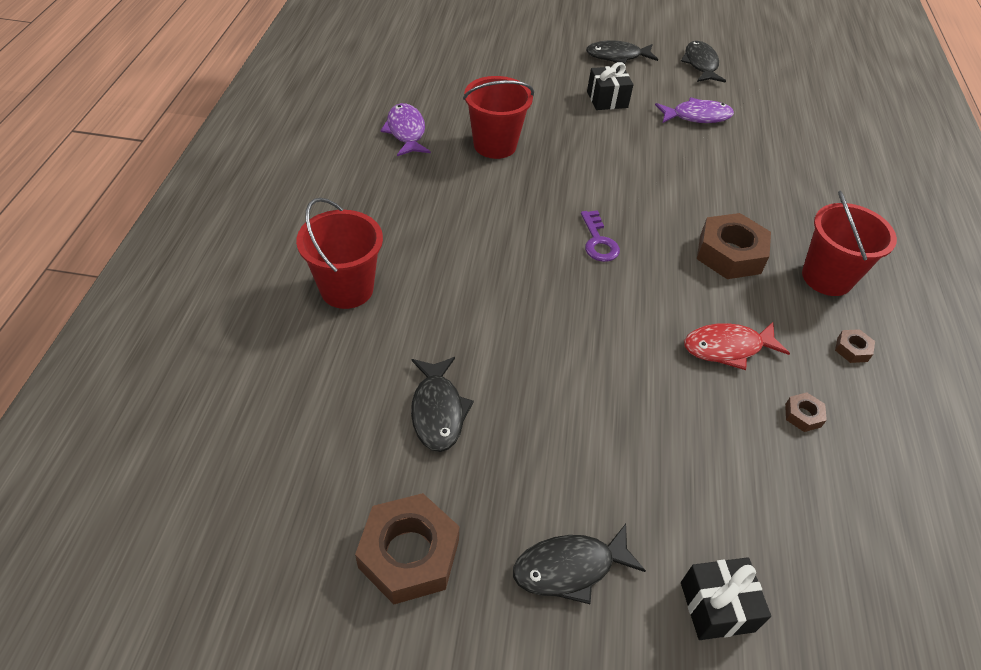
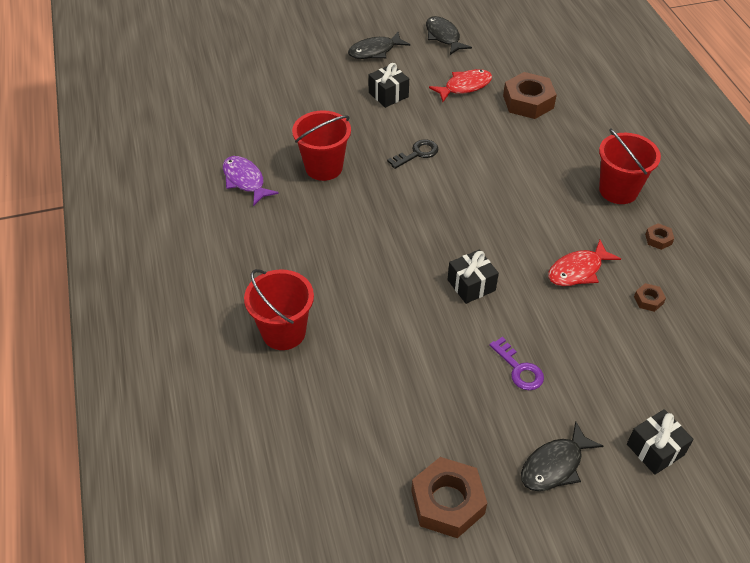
camera: 20 degrees left, 0 degrees up
(438, 411) = (408, 397): black fish -> none
(586, 317) = (471, 285): none -> black gift
(598, 241) = (447, 221): purple key -> purple key (519, 369)
(604, 164) = (417, 154): none -> black key
(697, 116) = (464, 86): purple fish -> red fish
(730, 254) = (545, 196): brown nut -> brown nut (528, 102)

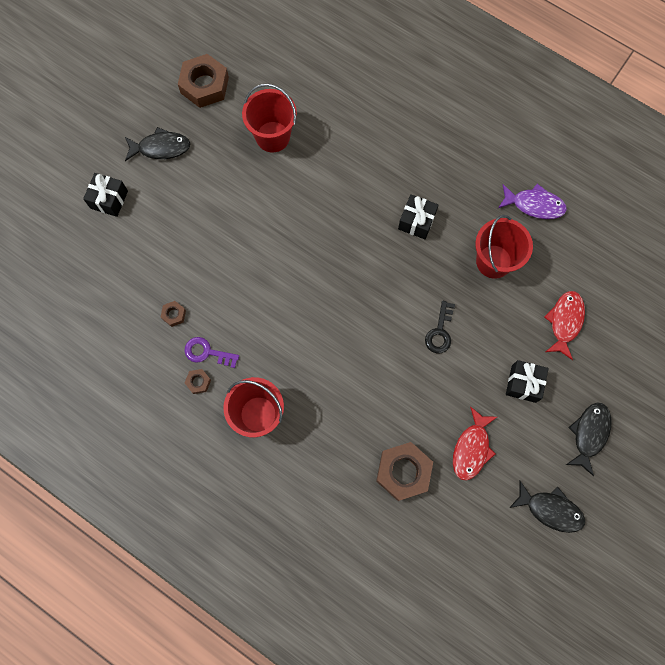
camera: 140 degrees right, 25 degrees up
(283, 332) = (385, 113): red bucket -> red bucket (272, 137)
(471, 285) = (300, 236): black gift -> black gift (416, 221)
(519, 369) = (223, 195): purple key -> purple key (207, 352)
(555, 465) = (161, 148): black fish -> black fish turned 75 degrees clockwise
(578, 270) = (237, 305): red fish -> red fish (564, 322)

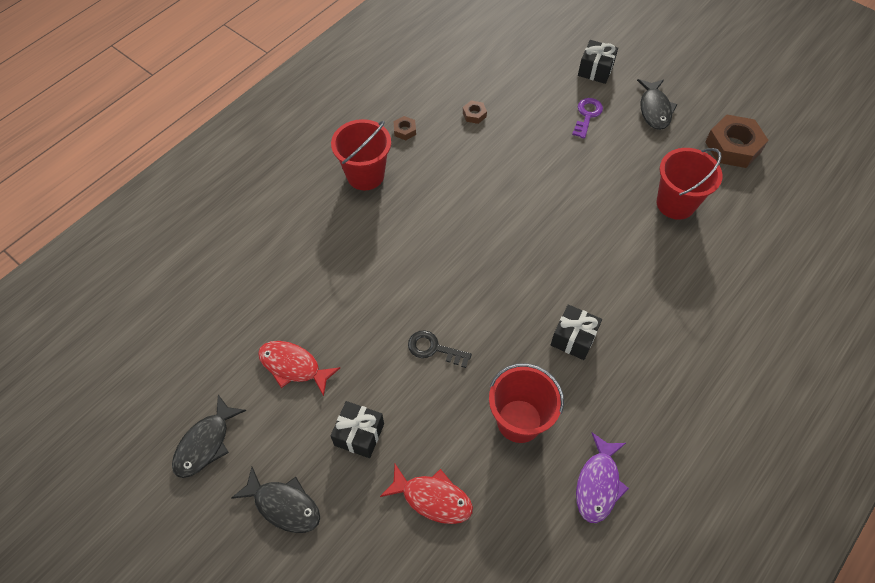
camera: 95 degrees right, 15 degrees down
(207, 352) = (433, 138): purple key -> purple key (587, 115)
(403, 472) = (282, 295): brown nut -> none

